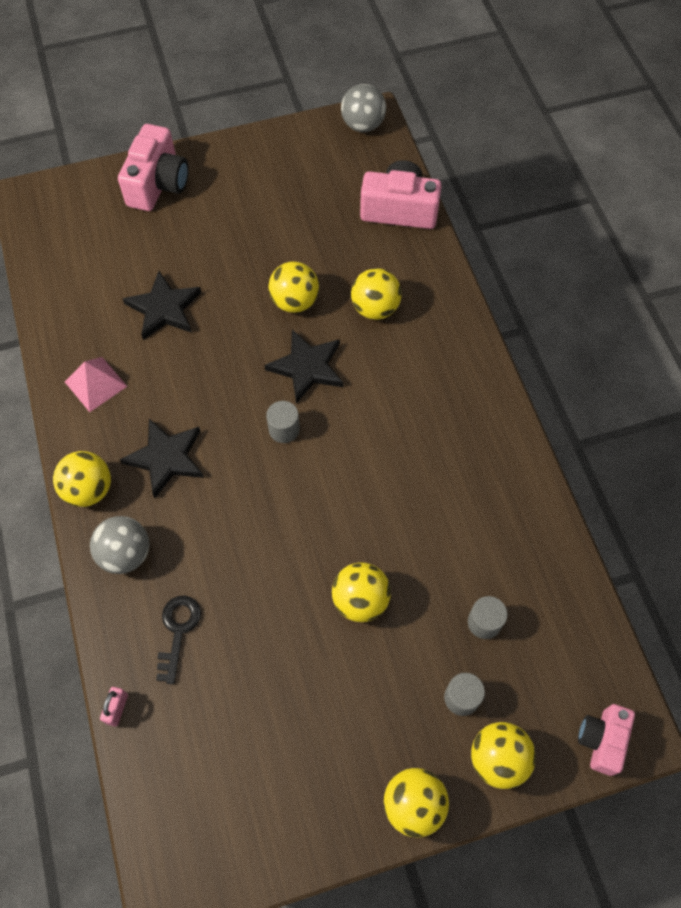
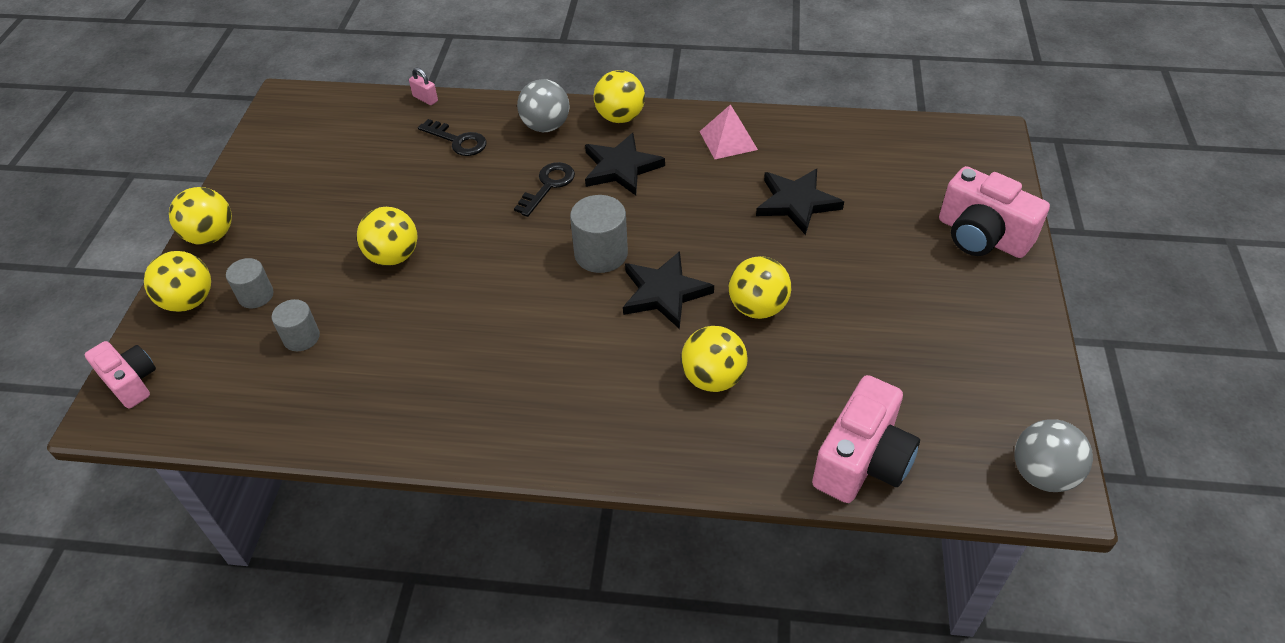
camera: 115 degrees right, 15 degrees down
(214, 510) = (548, 186): none -> black key
(284, 429) = (601, 254): grey cylinder -> grey cylinder, size x1.57

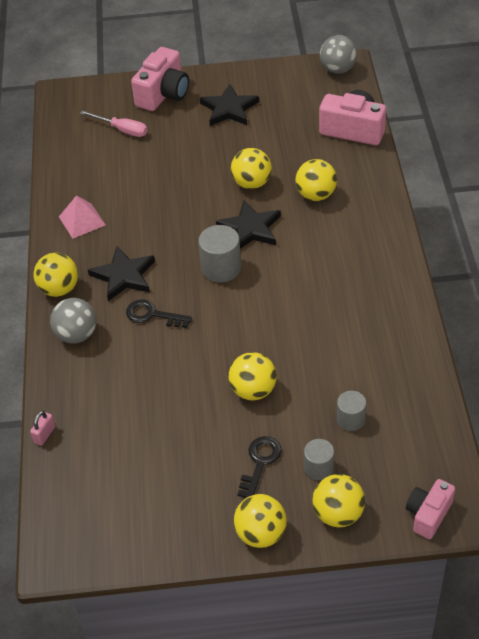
camera: 100 degrees left, 0 degrees up
(458, 141) = (104, 391): black key -> black key (260, 463)
(796, 203) = (147, 177): black star -> black star (229, 109)
(901, 187) = (122, 130): none -> pink screwdriver

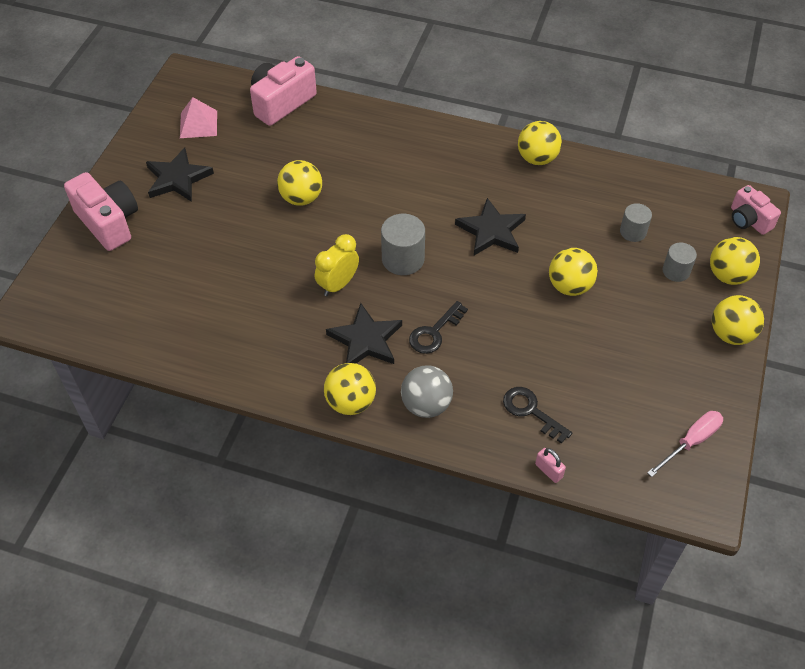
camera: 70 degrees left, 5 degrees up
(82, 220) = (258, 353): pink pyramid -> pink pyramid (198, 124)
(122, 130) = (138, 275): pink screwdriver -> pink screwdriver (691, 442)
(171, 239) = (338, 285): none -> yellow clock
(250, 229) = (363, 220): black star -> black star (491, 231)
(260, 463) = (654, 309): black key -> black key (531, 411)
(316, 195) = (350, 159): yellow ball -> yellow ball (537, 158)
(338, 69) = (186, 82): grey ball -> none

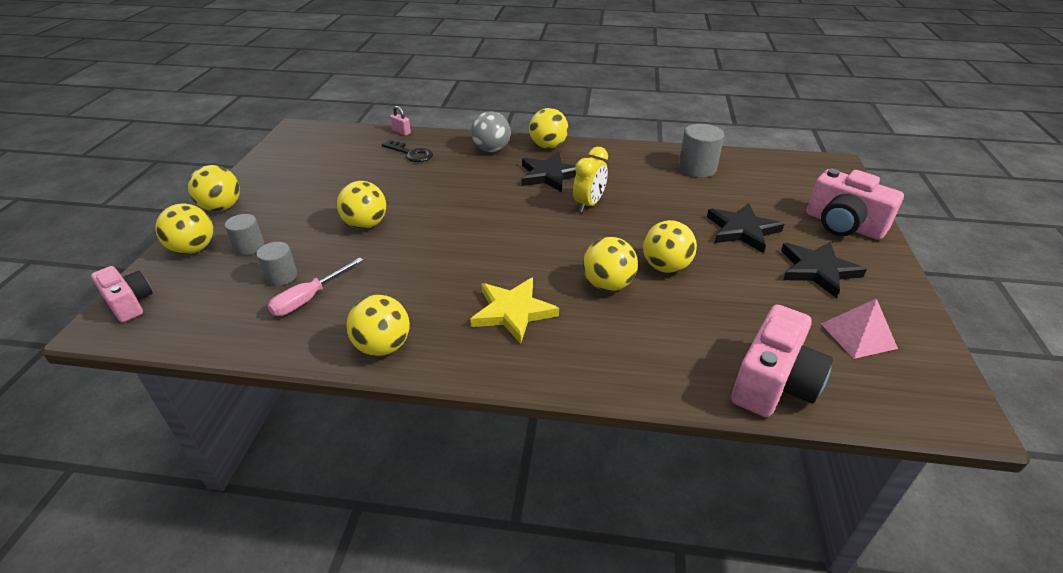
camera: 170 degrees right, 15 degrees down
(357, 187) = (608, 285): none -> yellow ball
(403, 259) = (534, 228): grey cylinder -> grey cylinder (697, 168)
(434, 332) = (492, 184): black key -> none
(439, 173) = (513, 311): none -> yellow star
(491, 231) = (444, 260): black star -> black star (742, 230)
(691, 442) = (292, 151): pink screwdriver -> pink screwdriver (309, 298)

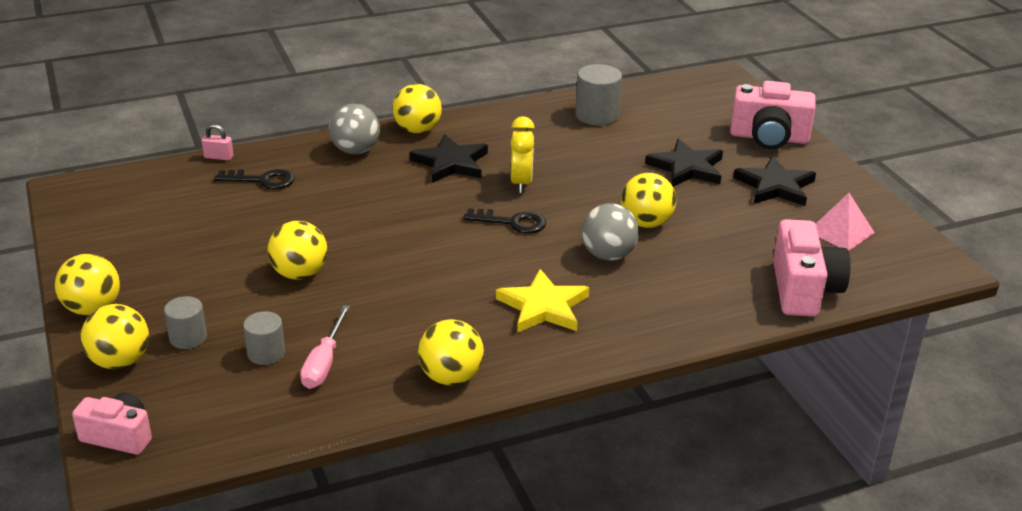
camera: 30 degrees left, 5 degrees down
(553, 233) = (512, 222): none -> black key
(608, 285) = (608, 255): yellow ball -> grey ball

